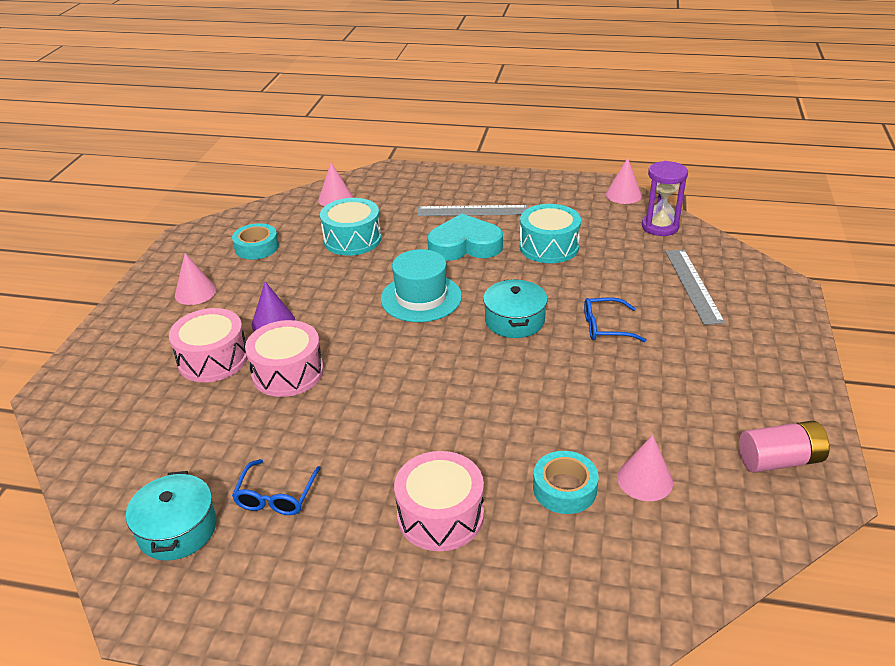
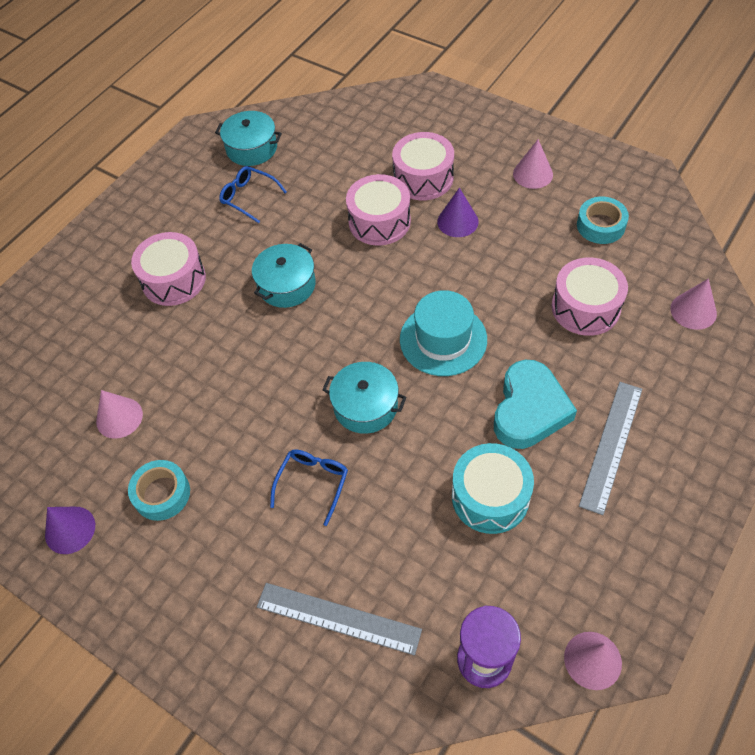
camera: 115 degrees right, 20 degrees up
(352, 239) = (585, 307): turquoise drum -> pink drum
(404, 413) = (286, 285): none -> turquoise pot
(564, 489) = (146, 361): turquoise tape -> turquoise tape (162, 494)
(779, 460) = (70, 530): pink battery -> purple cone

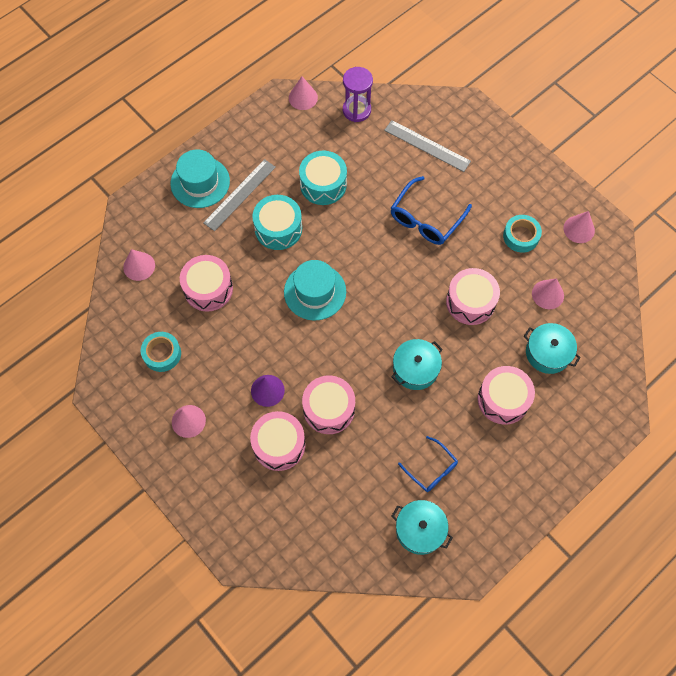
camera: 170 degrees left, 10 degrees up
(70, 530) = (579, 229): purple cone -> pink cone
(227, 380) = (470, 302): none -> pink drum
(312, 483) = (426, 218): blue glasses -> blue glasses, size x1.59
(365, 406) = (381, 258): turquoise pot -> turquoise pot (548, 353)
(529, 410) = (278, 228): turquoise heart -> turquoise drum
(682, 449) = (200, 182): none -> turquoise hat

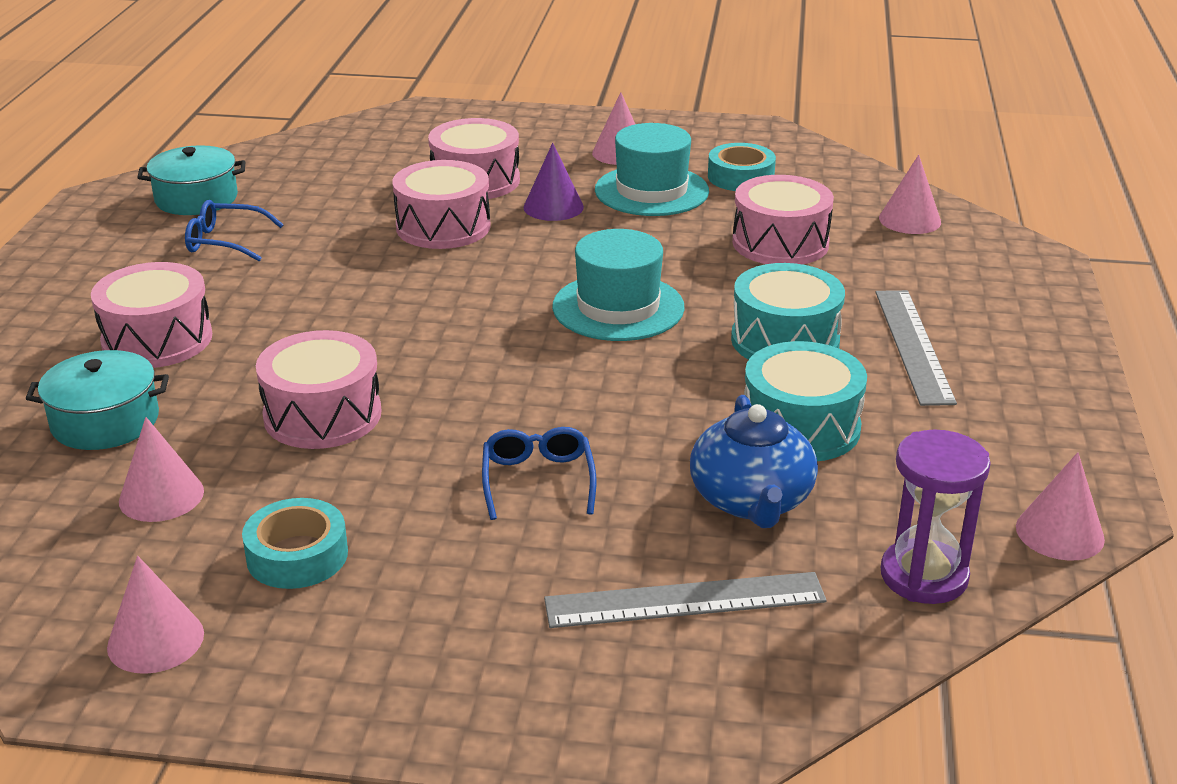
camera: 140 degrees right, 35 degrees down
(200, 182) = (998, 327): turquoise hat -> turquoise hat (651, 191)
(372, 166) = (751, 500): none -> blue teapot
(415, 369) = (348, 307): turquoise pot -> none
(426, 218) = (538, 481): blue glasses -> blue glasses, size x0.63

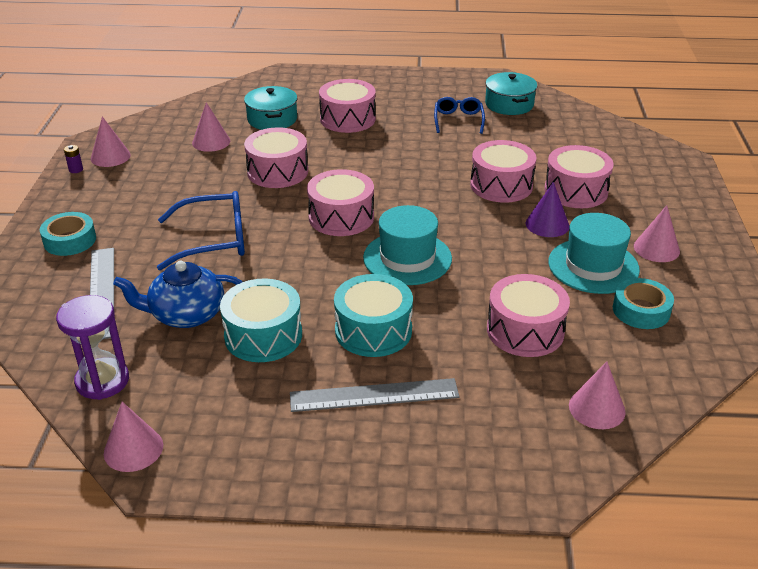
camera: 85 degrees right, 5 degrees up
(194, 692) = (76, 169): none -> purple battery
(297, 555) = (161, 180): turquoise tape -> turquoise tape (70, 240)
(495, 356) = (341, 217): none -> pink drum
(538, 481) = (213, 240): blue glasses -> blue glasses, size x1.59

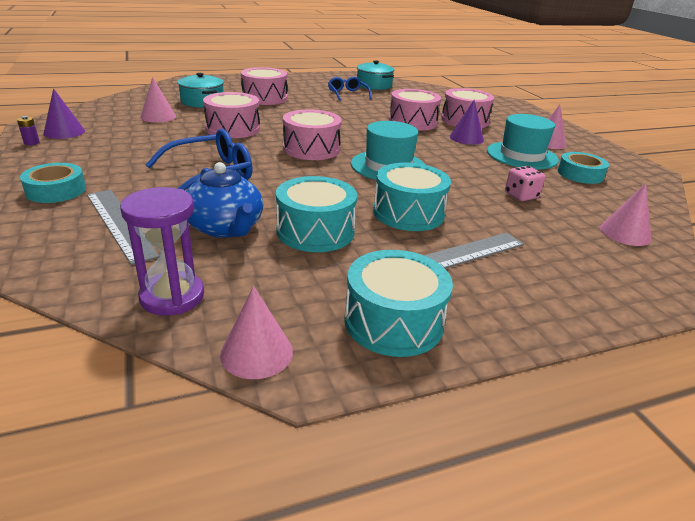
camera: 25 degrees left, 5 degrees down
(110, 156) = (64, 132): pink cone -> purple cone
(186, 315) = (225, 228): blue teapot -> blue teapot turned 90 degrees counterclockwise
(258, 450) = (393, 322): none -> turquoise drum
(525, 331) = (521, 196): pink drum -> pink dice

